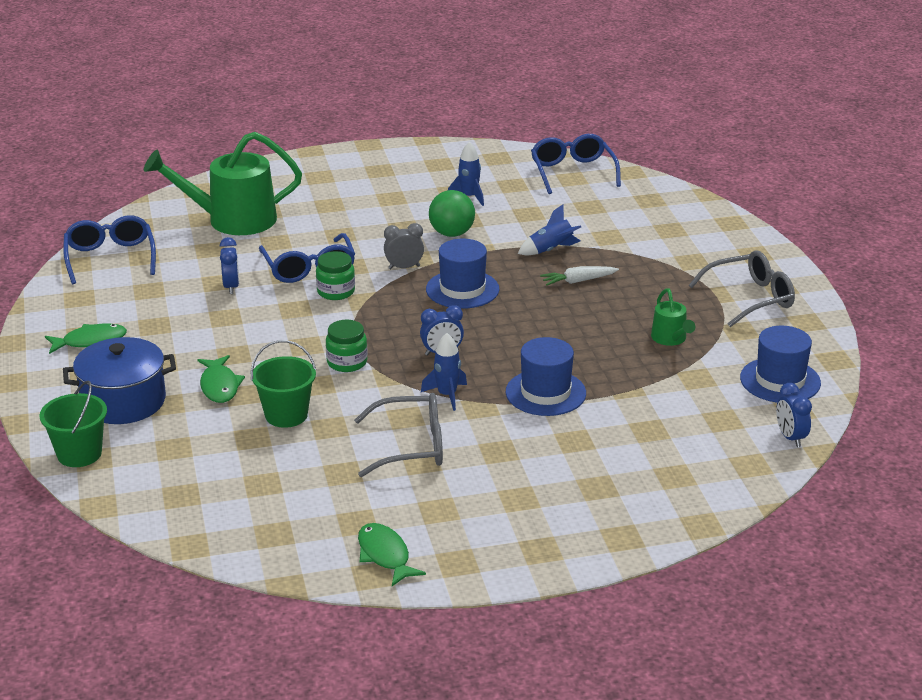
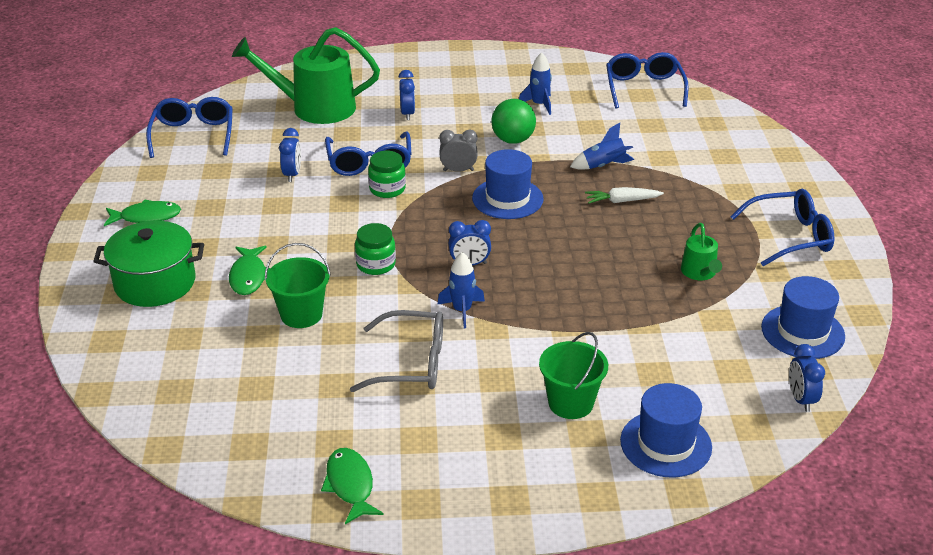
camera: 10 degrees right, 5 degrees up
(79, 454) = (95, 334): green bucket -> green bucket (570, 403)
(123, 401) = (155, 283): blue pot -> green pot
(333, 217) = (407, 114): none -> blue clock
(545, 393) = (560, 319): blue hat -> blue hat (665, 444)
(751, 298) = (791, 236): grey glasses -> blue glasses

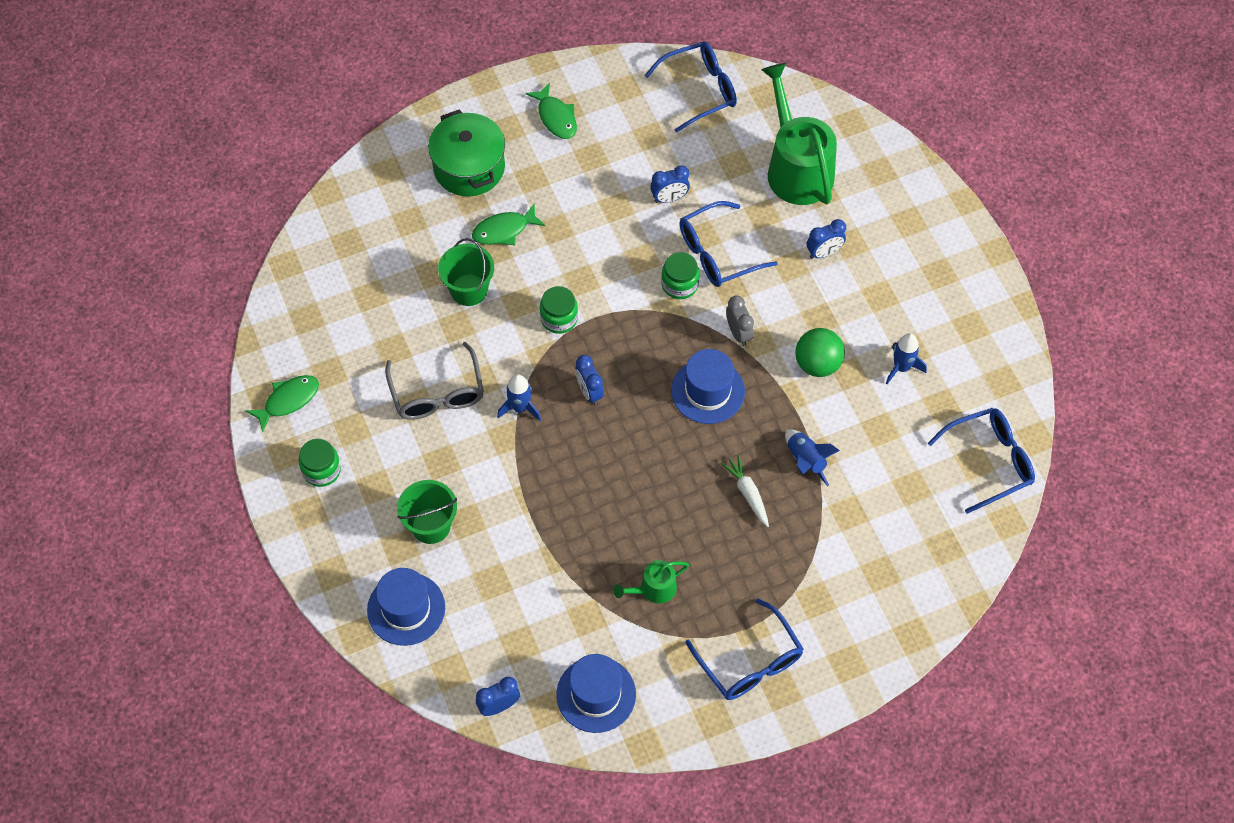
camera: 70 degrees right, 25 degrees up
(459, 476) = (321, 470): none -> green jar

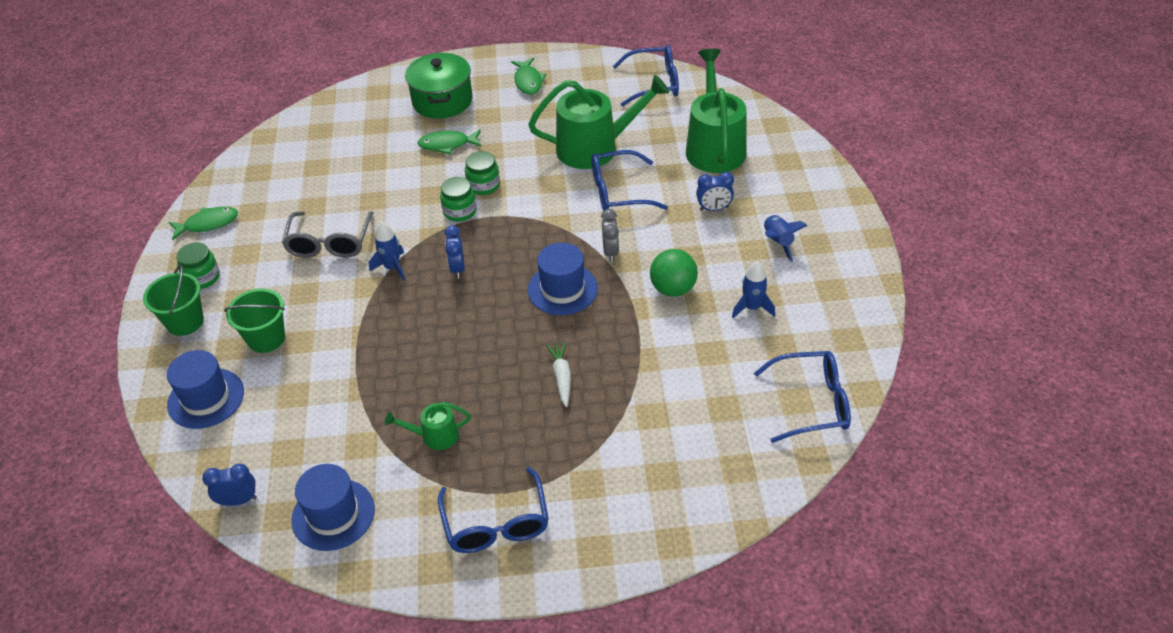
camera: 20 degrees right, 15 degrees down
(469, 290) = (396, 178): green bucket -> green bucket (185, 322)
(669, 198) = (595, 148): blue clock -> green watering can
(679, 284) = (575, 207): green jar -> green jar (483, 185)
(806, 461) = (629, 362): blue rocket -> blue rocket (778, 242)

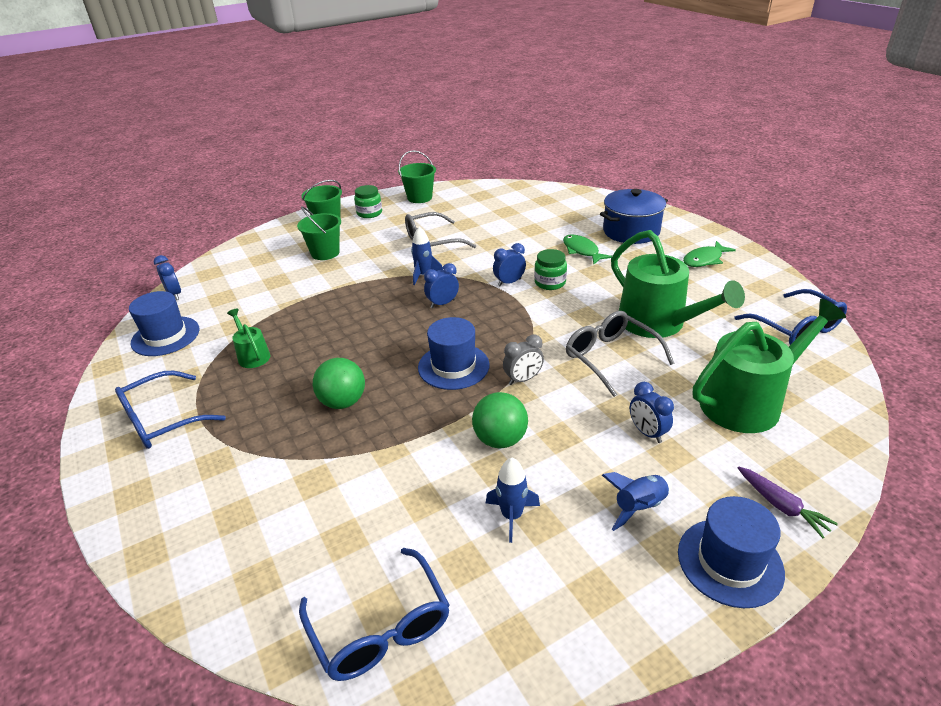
camera: 65 degrees right, 10 degrees down
(206, 398) = (262, 252): blue hat -> blue hat (730, 562)
(208, 224) = (419, 198): green fish -> green bucket
(442, 101) = (631, 231): green pot -> blue pot
(460, 211) = (509, 282): green jar -> blue clock
(561, 377) = (343, 402): white carrot -> green ball
(618, 192) = (610, 357): blue glasses -> grey glasses
(811, 179) = (781, 506): none -> purple carrot

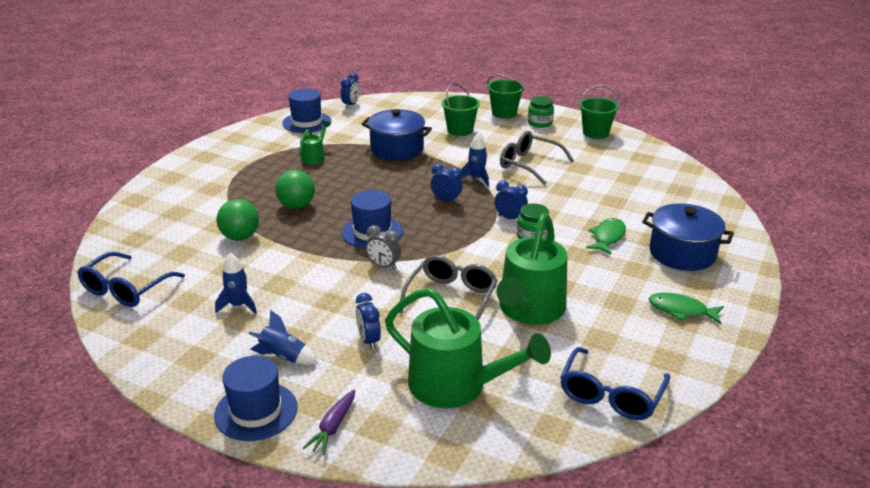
camera: 55 degrees right, 5 degrees down
(161, 420) = (232, 157): blue glasses -> none
(310, 298) = (397, 149): none -> blue pot
(500, 439) = (308, 278): green ball -> green ball (240, 237)
(647, 433) = (369, 340): blue clock -> blue clock turned 45 degrees counterclockwise

